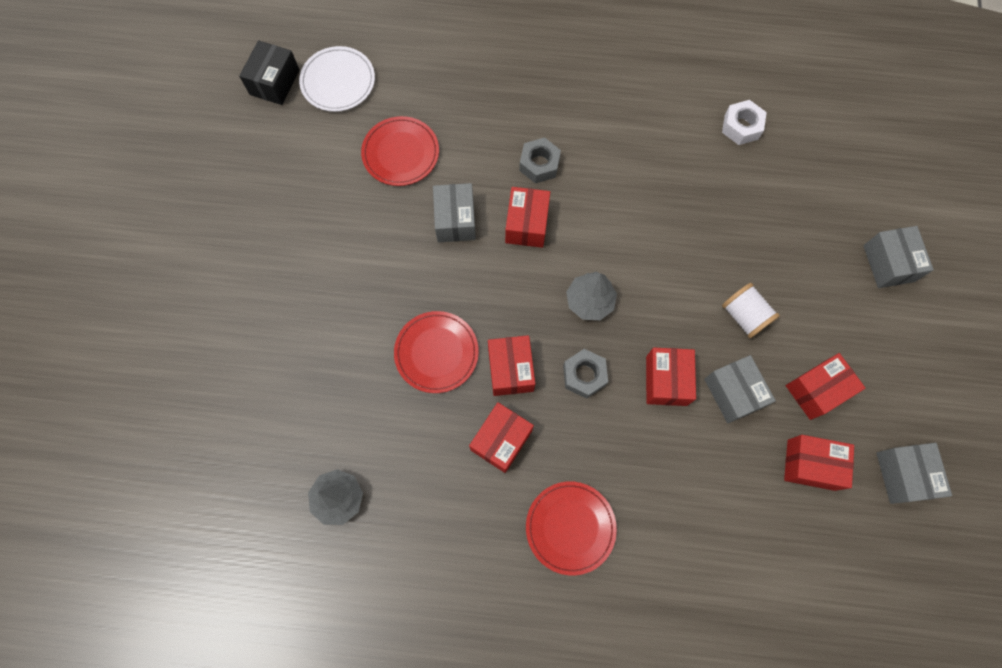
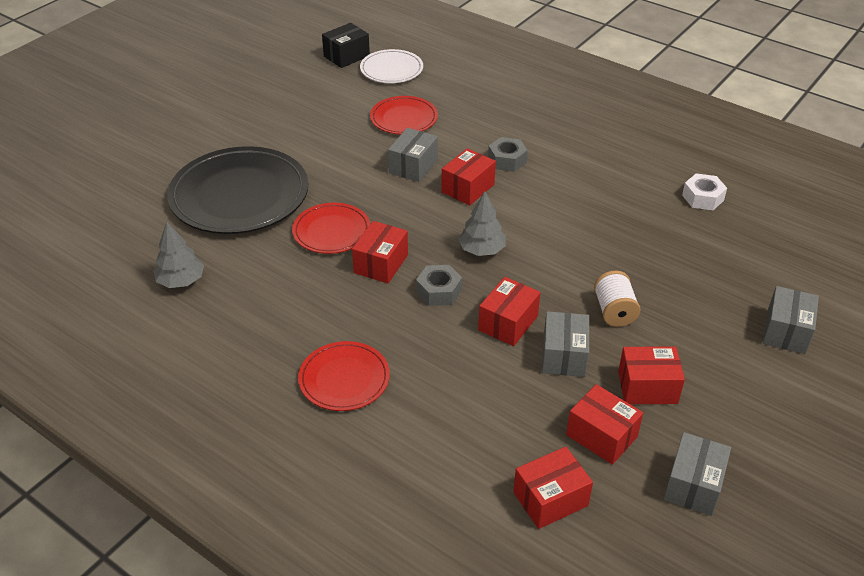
camera: 30 degrees right, 30 degrees down
(311, 353) = (239, 195): none -> black plate
(501, 440) = (336, 301): red box -> red box (550, 499)

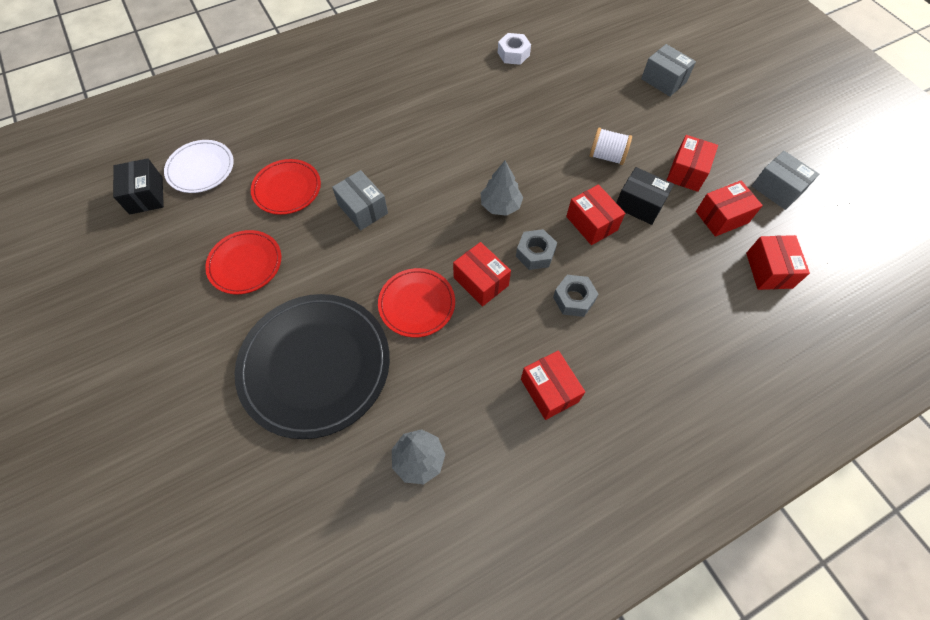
camera: 65 degrees left, 20 degrees up
(344, 379) = (608, 358): red plate -> red plate (245, 264)
(468, 188) = (417, 183): red box -> red box (549, 390)
(507, 160) = (397, 142): grey nut -> grey nut (573, 299)
(564, 356) = (639, 204): grey box -> black box

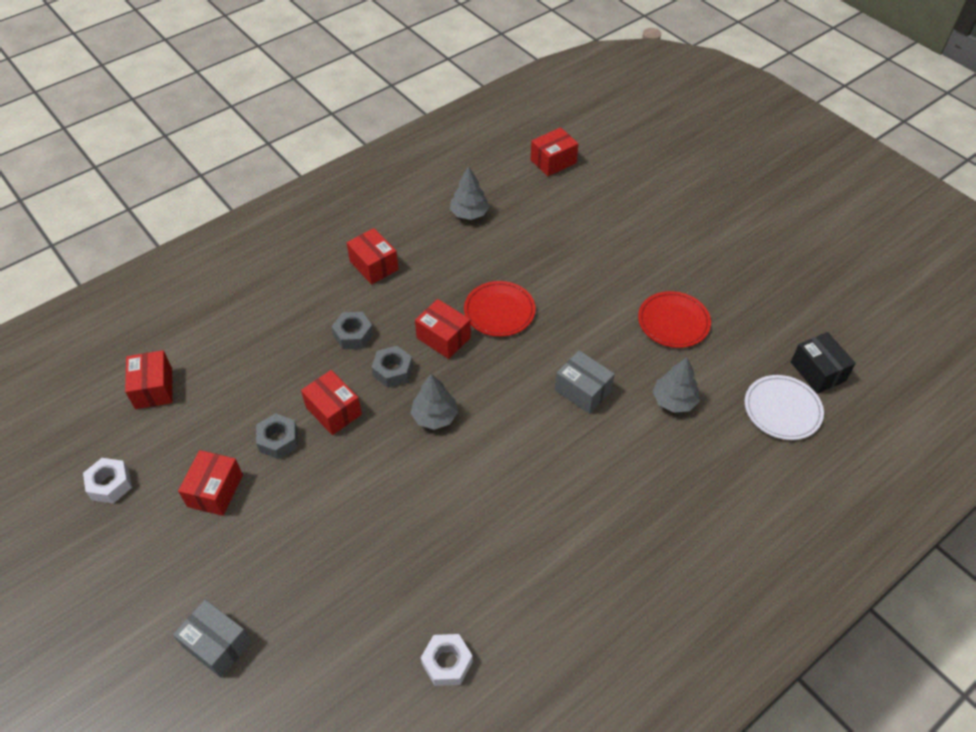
camera: 170 degrees right, 10 degrees down
(287, 189) = (674, 400): red plate -> grey tree
(315, 366) = (570, 256): black plate -> none
(607, 156) = (311, 498): white spool -> none
(639, 204) = (278, 440): black box -> grey nut
(721, 217) = (187, 439): red box -> red box (553, 161)
(777, 189) = (110, 484): grey box -> white nut

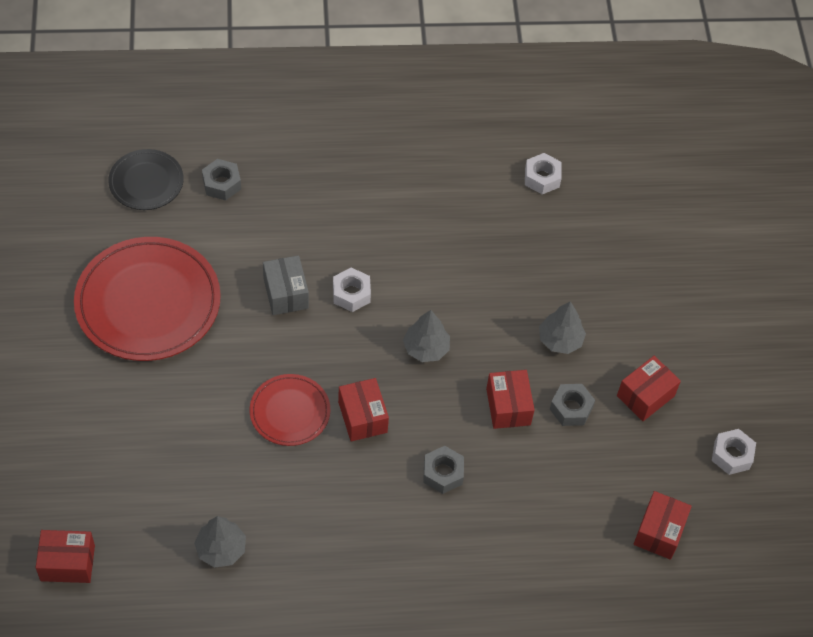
camera: 150 degrees left, 5 degrees up
(217, 644) = (694, 280): grey box -> none
(374, 265) = (369, 544): red box -> none
(393, 371) = (432, 412): grey nut -> grey nut (221, 184)
(531, 423) = (351, 294): none -> white nut
(673, 322) = (148, 302): red plate -> red plate, size x1.86
(674, 400) = (221, 240): grey tree -> grey tree (560, 340)
(782, 409) = (146, 182): white plate -> black plate
(817, 371) = (83, 190): black box -> none

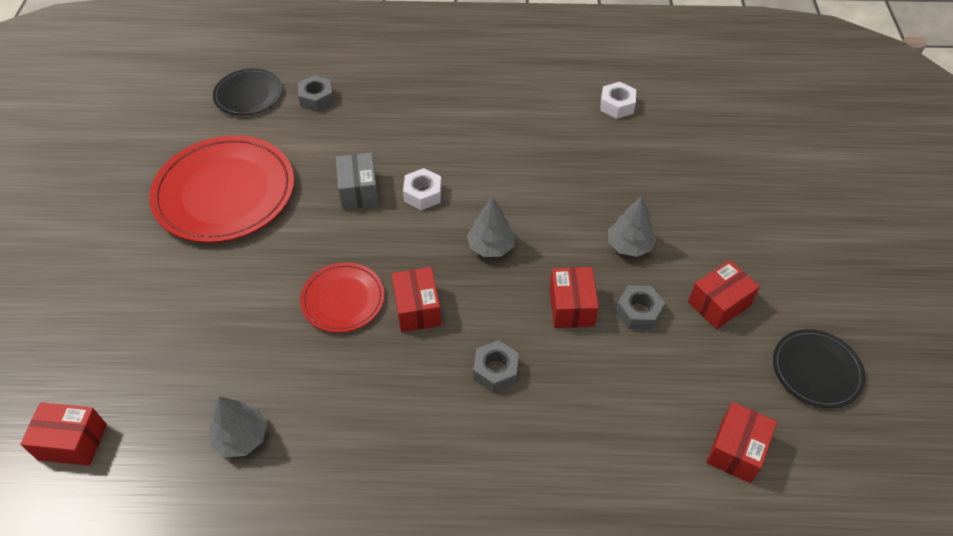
camera: 10 degrees right, 5 degrees down
(731, 455) = (816, 370): white nut -> black plate

